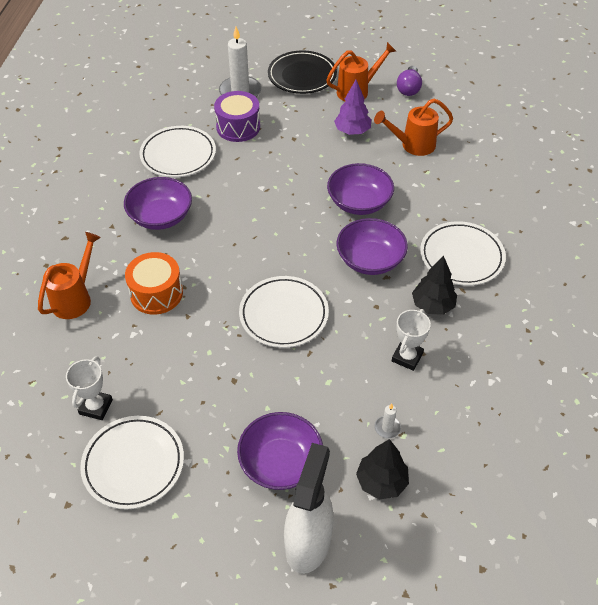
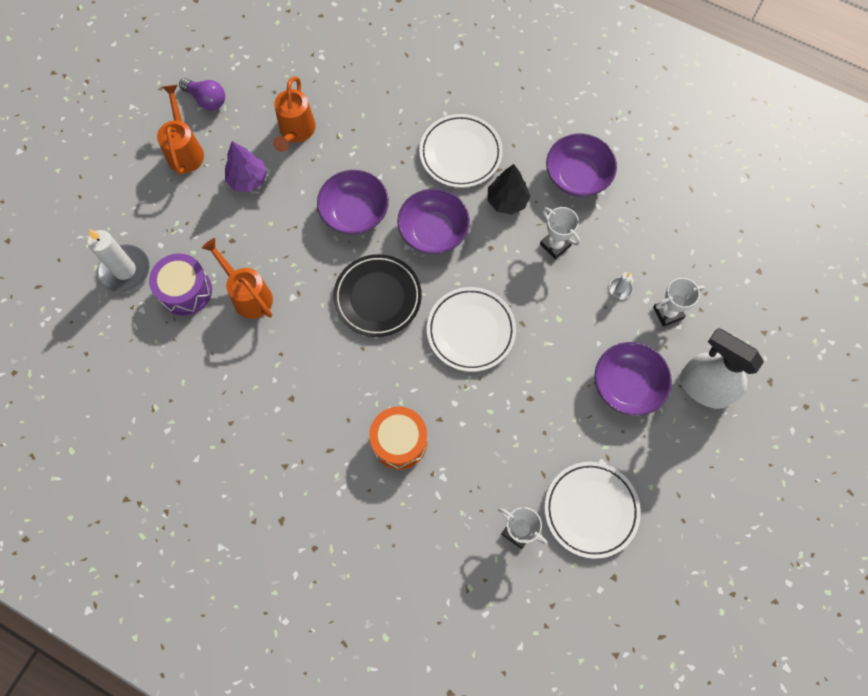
camera: 70 degrees left, 20 degrees up
(75, 298) = (374, 525): orange watering can -> orange watering can (249, 295)
(161, 216) = (292, 411): purple bowl -> purple bowl (577, 176)
(178, 155) = (203, 367): white plate -> none
(302, 76) = (130, 196): black plate -> black plate (377, 297)
(381, 482) = (668, 313): black tree -> white trophy

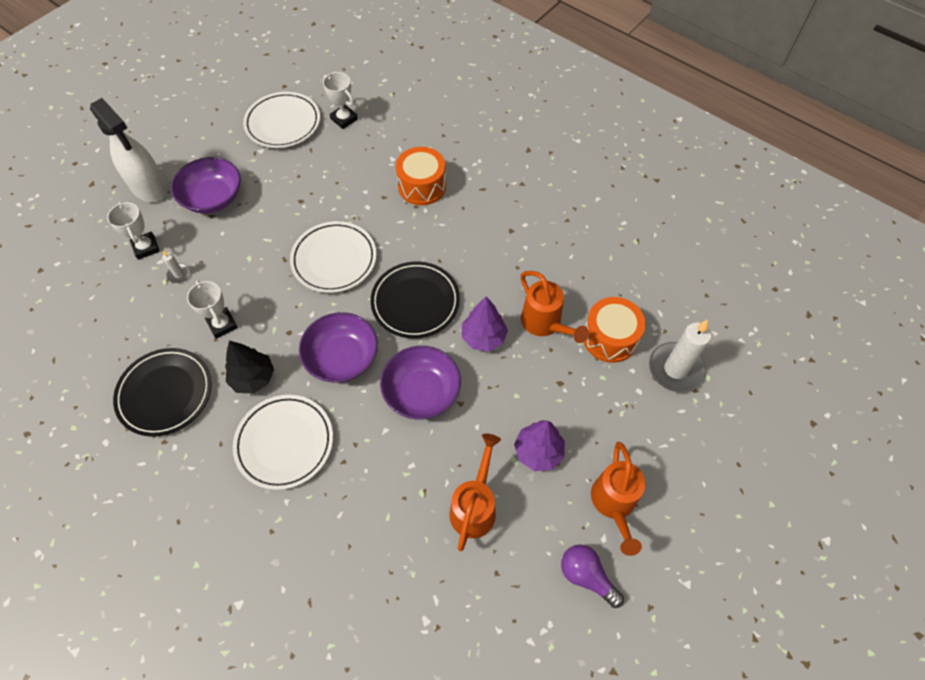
camera: 170 degrees left, 10 degrees down
(185, 291) = (609, 338): purple drum -> orange drum
(306, 272) = (483, 337): none -> purple tree
(577, 176) = (165, 393): purple bowl -> black plate
(668, 313) = (146, 247): white trophy -> white trophy turned 75 degrees clockwise

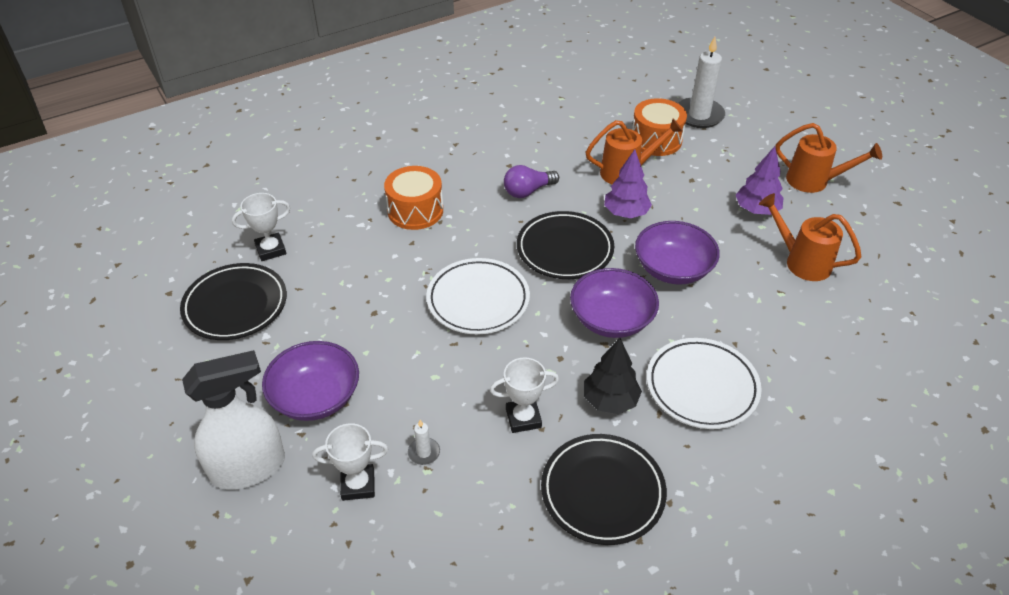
camera: 70 degrees left, 15 degrees down
(283, 123) = (235, 305): white plate -> black plate
(586, 576) = (874, 213): purple light bulb -> purple light bulb (528, 191)

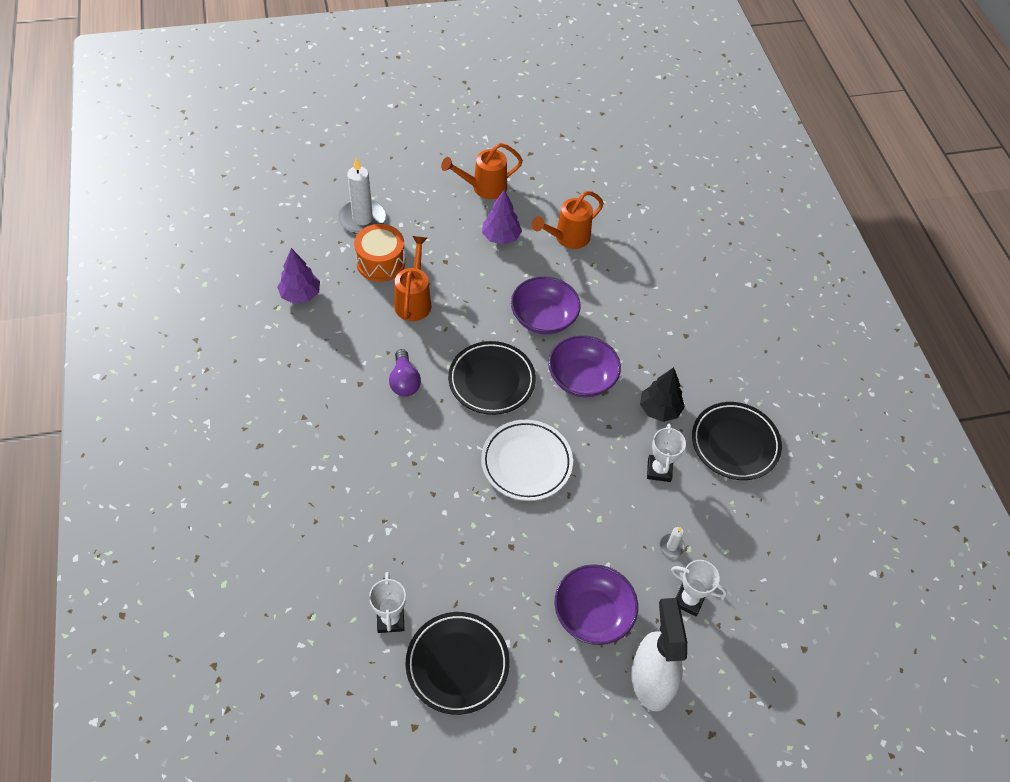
camera: 75 degrees left, 10 degrees up
(358, 485) = (689, 600): white trophy -> white trophy turned 75 degrees counterclockwise
(415, 211) = (390, 479): orange drum -> none
(626, 213) = (466, 322): purple tree -> purple tree (300, 295)
(702, 387) = (664, 350): white plate -> none
(813, 181) = (484, 187): orange watering can -> orange watering can turned 150 degrees counterclockwise

